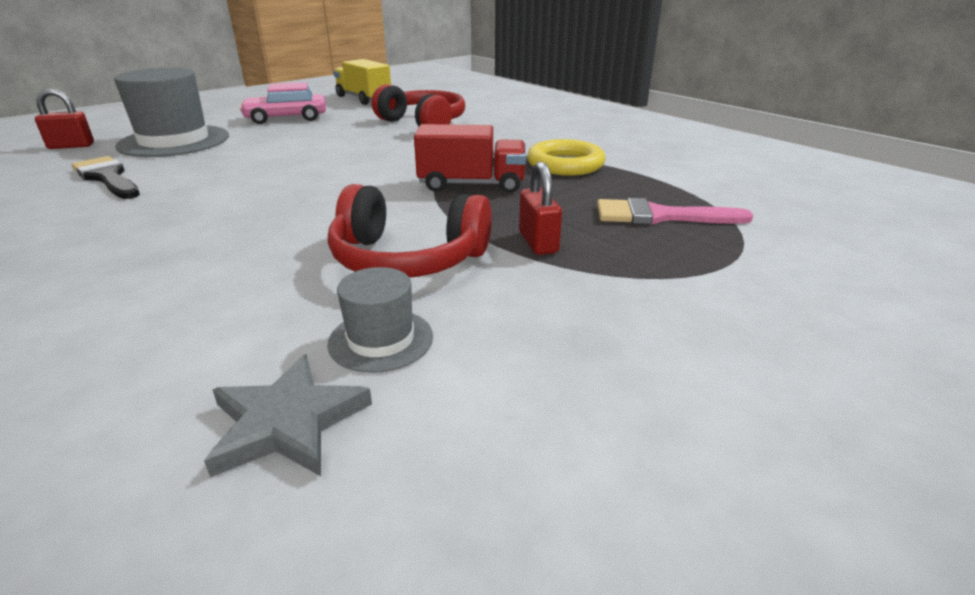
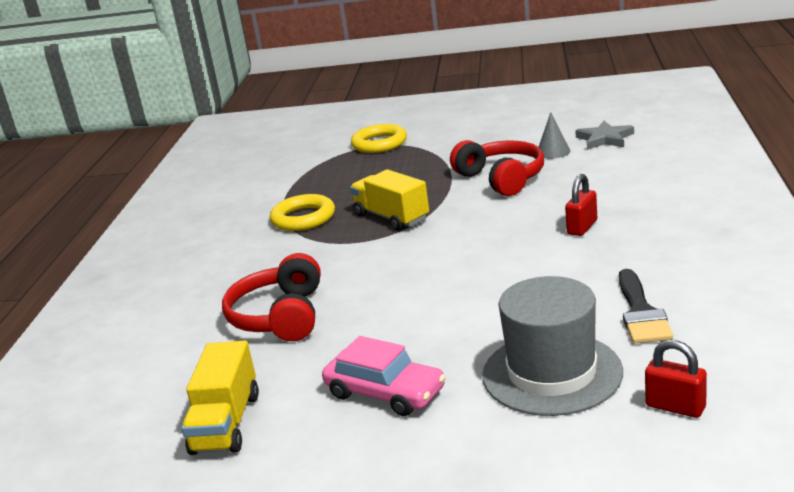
camera: 130 degrees left, 5 degrees down
(381, 340) = (553, 152): grey hat -> grey cone
(471, 185) = (391, 217): red truck -> yellow truck
(538, 242) = (431, 171): red padlock -> red padlock (582, 227)
(659, 216) = (350, 169): pink brush -> none
(736, 265) = (379, 143): none -> yellow ring

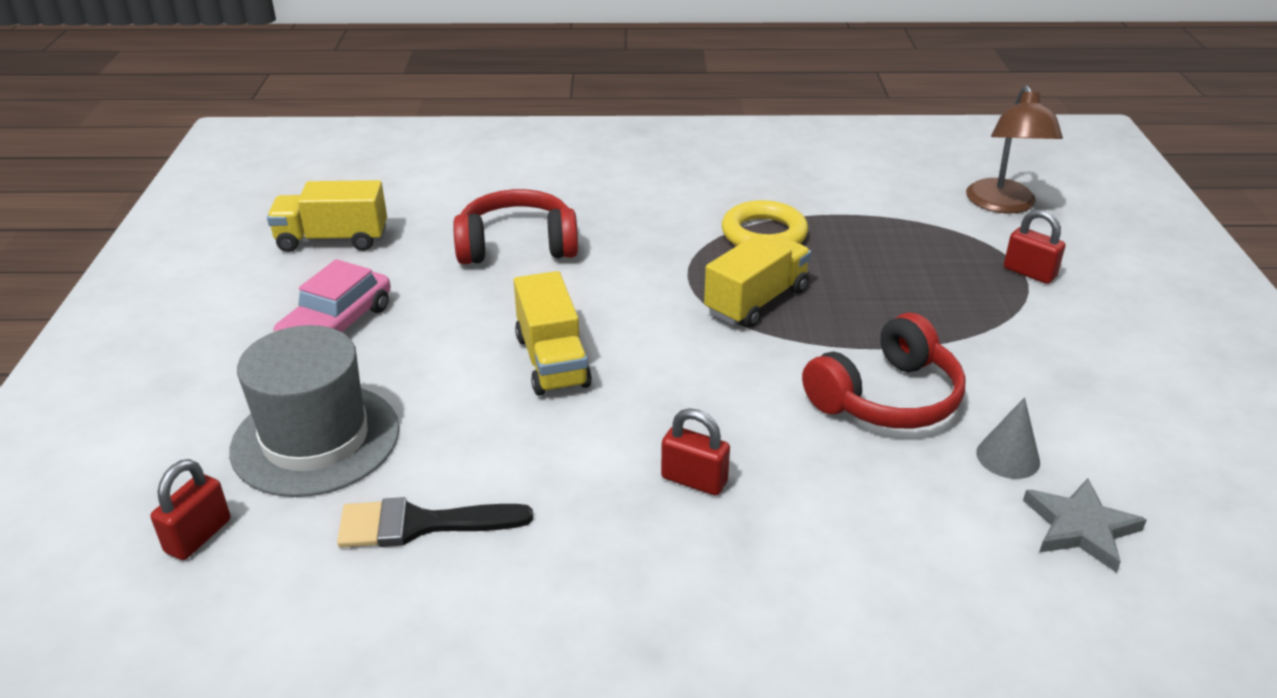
camera: 80 degrees right, 10 degrees up
(297, 148) = (1003, 205): none -> brown lamp
(379, 143) = (1029, 273): yellow ring -> red padlock
(454, 284) = (552, 361): none -> yellow truck

